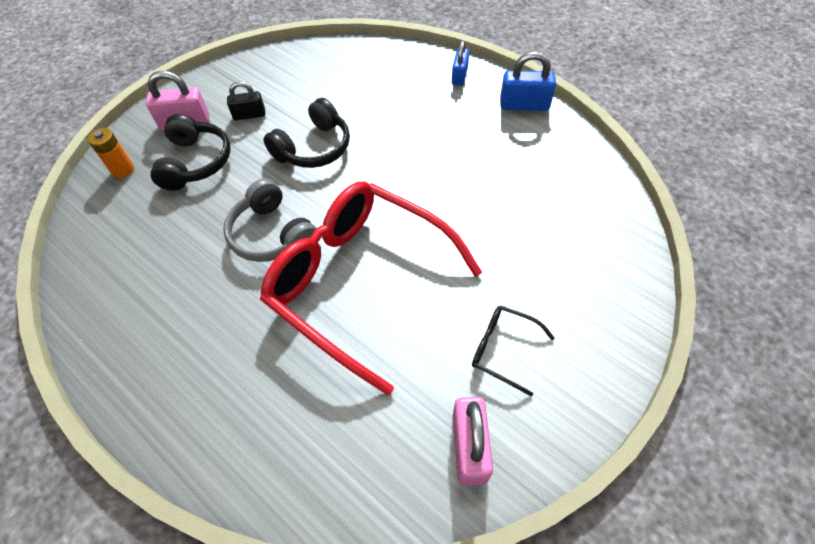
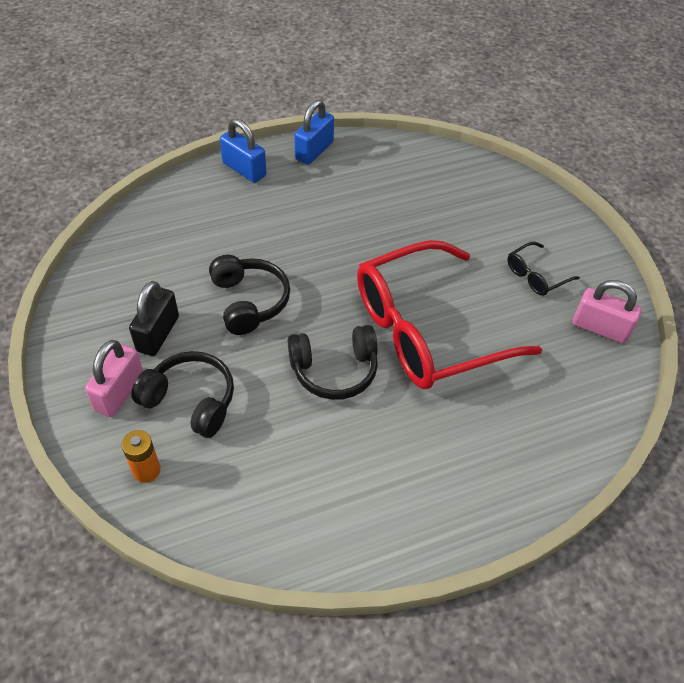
camera: 65 degrees left, 5 degrees down
(249, 115) = (158, 334): black padlock -> black padlock, size x1.51
(272, 234) = (334, 370): grey headphones -> black headphones
(459, 76) = (244, 169): blue padlock -> blue padlock, size x1.51

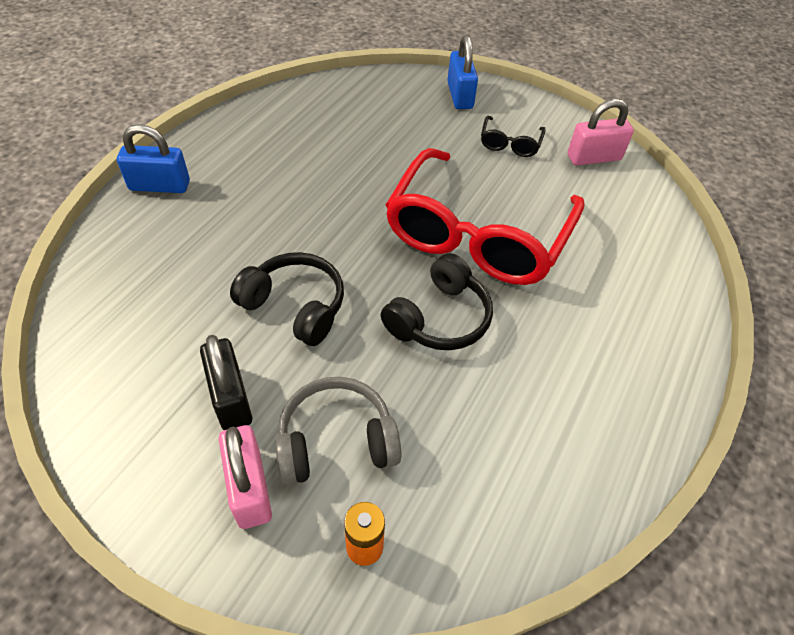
camera: 40 degrees left, 0 degrees up
(191, 400) = (336, 441): black headphones -> grey headphones
(314, 151) = (215, 135): blue padlock -> blue padlock (460, 96)

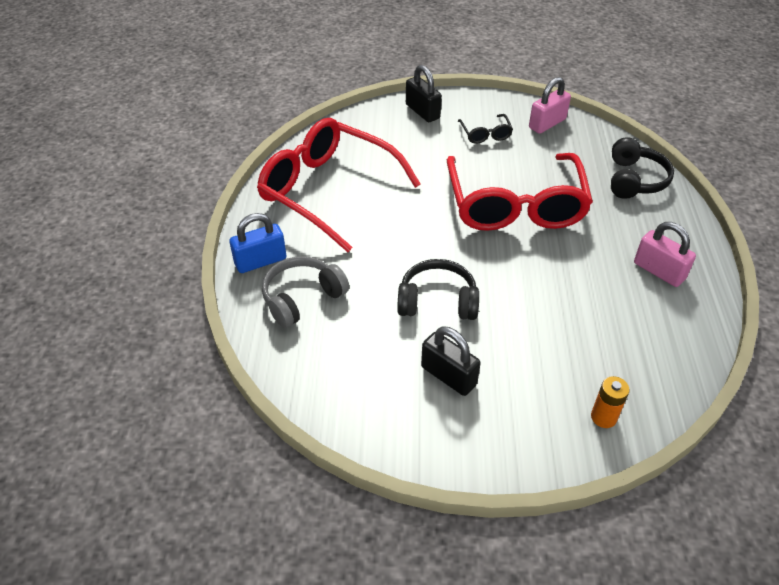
camera: 25 degrees left, 5 degrees down
(250, 488) = (509, 420): pink padlock -> pink padlock (659, 271)
(289, 141) = (328, 191): none -> red glasses
(336, 441) = (536, 369): grey headphones -> grey headphones (302, 298)
(439, 318) = (536, 268): black headphones -> black headphones (634, 180)
(460, 96) = (422, 112): blue padlock -> black padlock

